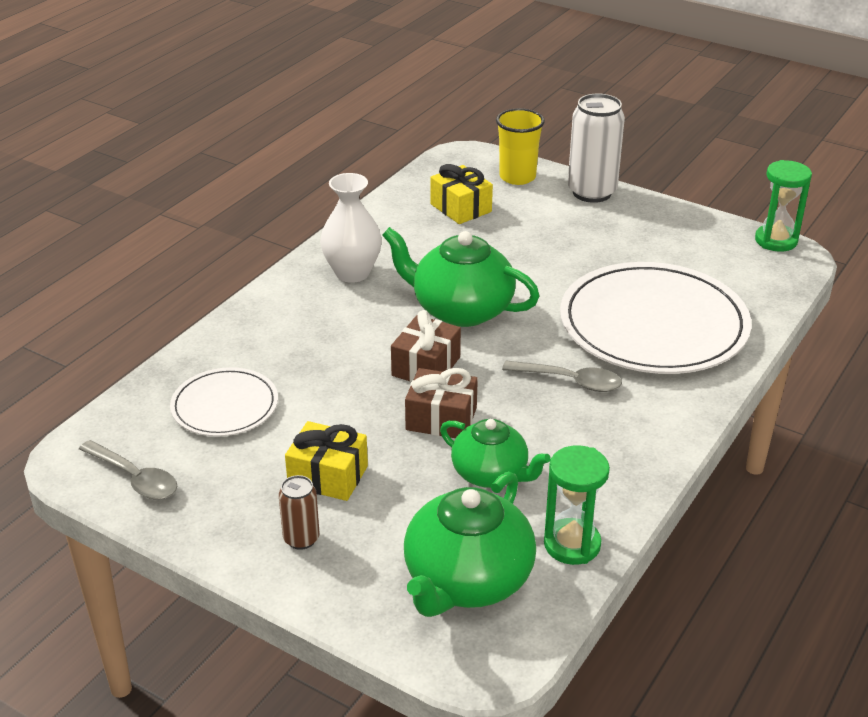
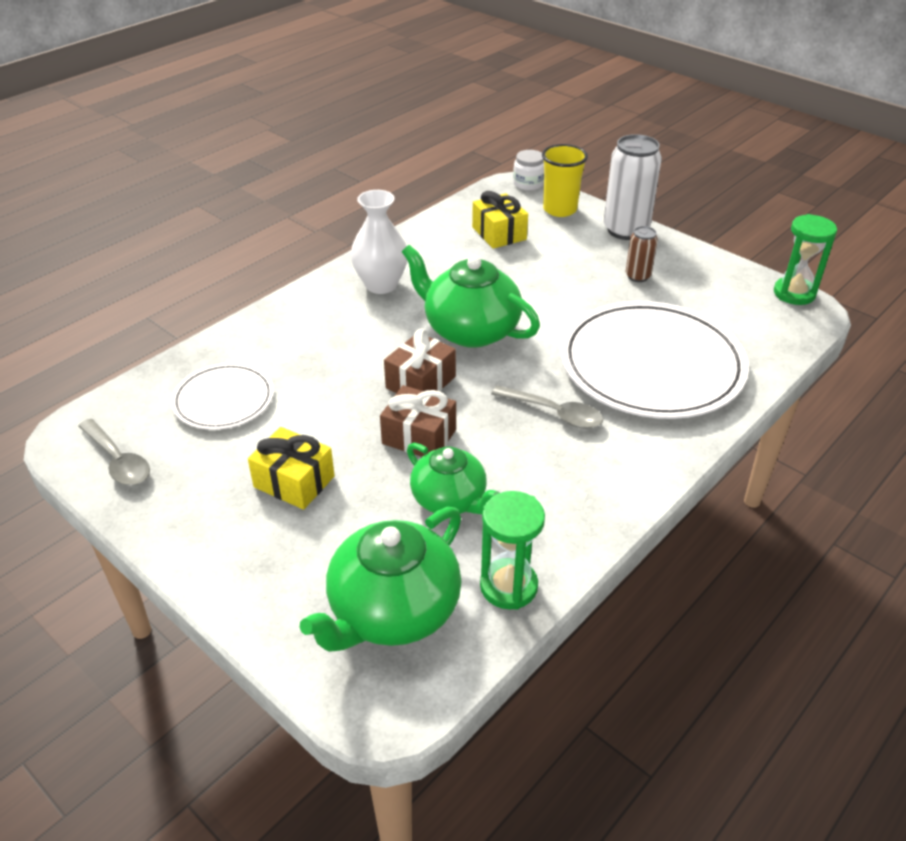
camera: 10 degrees right, 5 degrees up
(301, 539) = (248, 543): brown can -> brown can (637, 276)
(476, 152) = (528, 184): none -> white jar

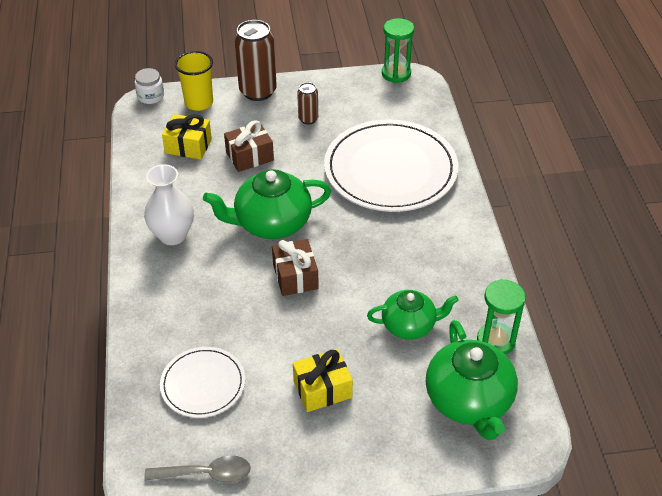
camera: 50 degrees left, 5 degrees up
(419, 436) = (343, 307): brown gift -> brown gift (249, 156)
(554, 413) = (386, 236): grey spoon -> none
(625, 230) = (258, 91): white can -> brown can

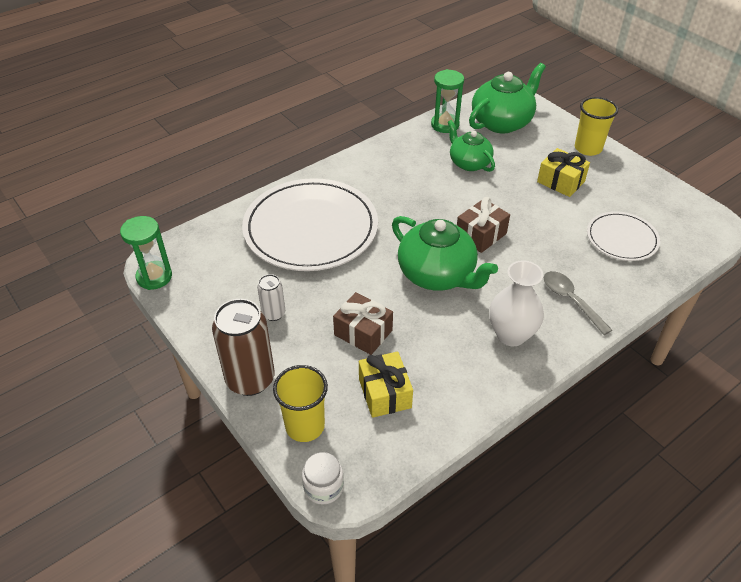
camera: 120 degrees left, 0 degrees up
(206, 474) = (675, 205): grey spoon -> grey spoon (571, 300)
(308, 119) = (273, 314): brown can -> white can
(361, 458) = (588, 148): none -> yellow cup

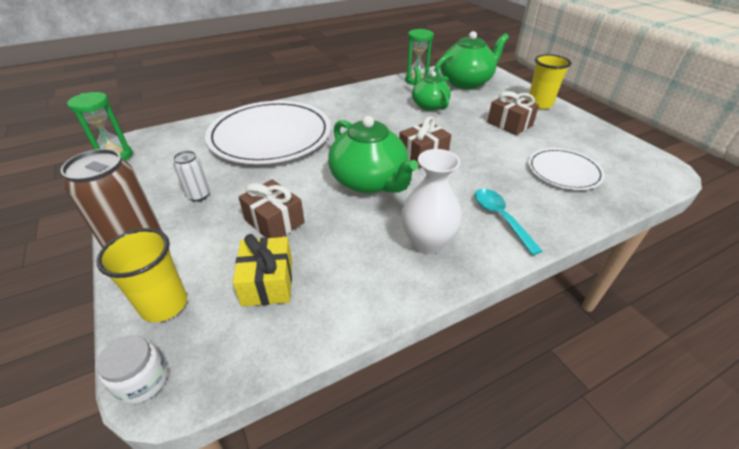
camera: 10 degrees right, 5 degrees down
(560, 182) = (509, 124): yellow gift -> brown gift
(571, 300) = (500, 218): grey spoon -> turquoise spoon

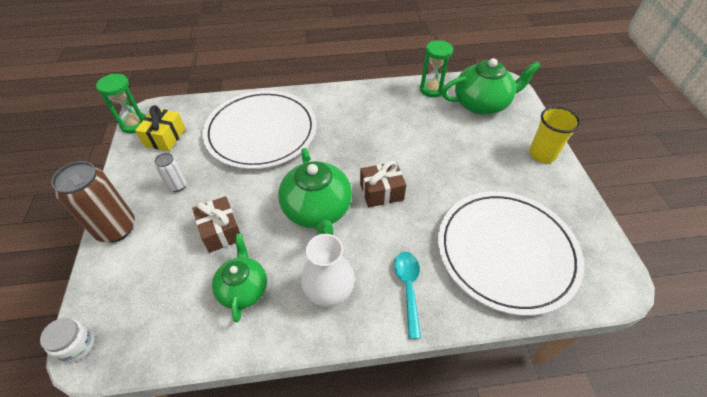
camera: 20 degrees right, 10 degrees up
(164, 305) = (113, 286): yellow cup -> none
(268, 282) = (189, 291): yellow gift -> yellow gift (165, 137)
(429, 105) = (424, 127): green teapot -> green teapot (243, 288)
(509, 124) = (491, 174): brown gift -> none
(564, 171) = (506, 252): white plate -> white plate, size x1.92

